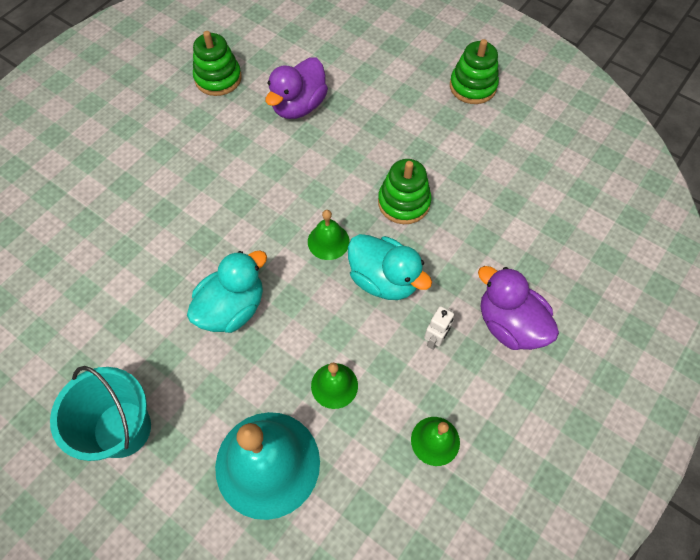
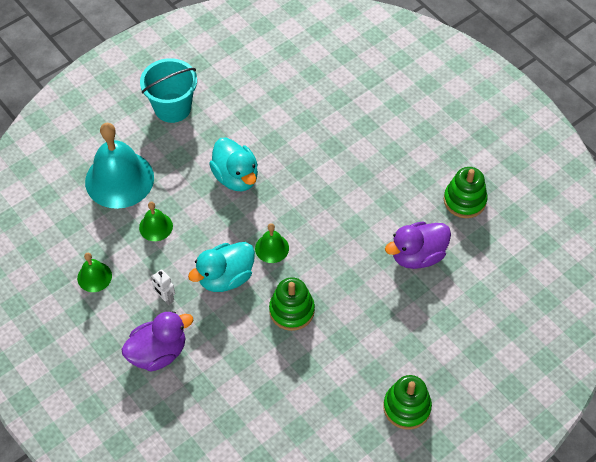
camera: 105 degrees right, 5 degrees down
(299, 106) = (417, 255): purple duck -> purple duck turned 75 degrees counterclockwise

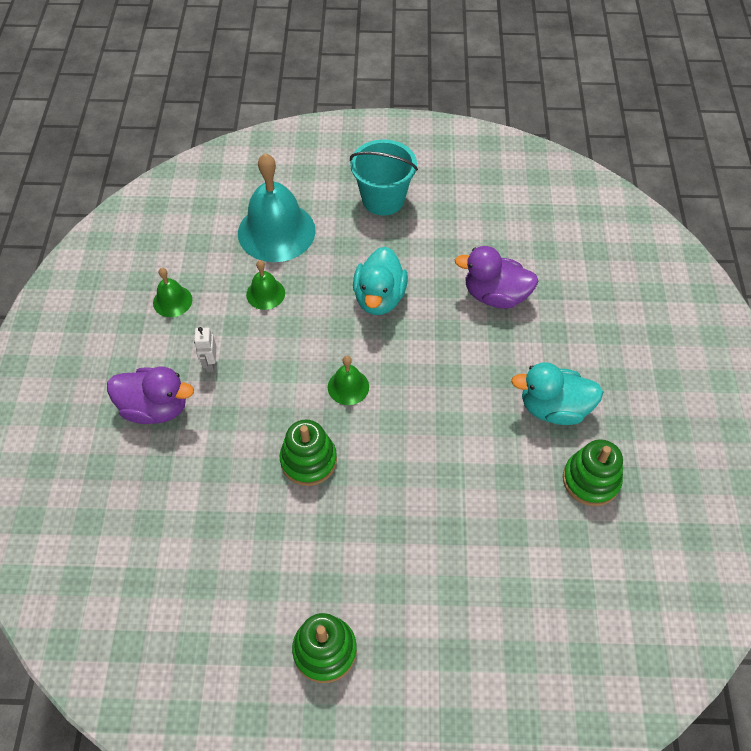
camera: 40 degrees right, 0 degrees up
(225, 277) = (280, 383): turquoise duck -> turquoise duck (553, 408)
(417, 255) = (485, 500): purple duck -> purple duck (495, 295)

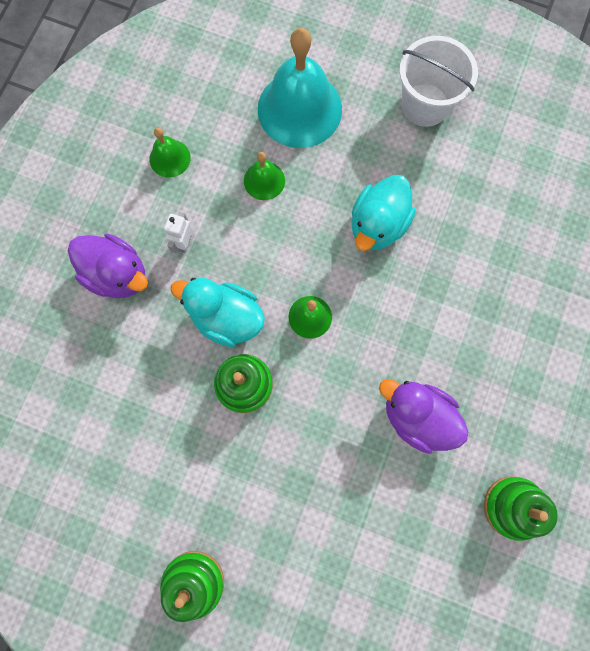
camera: 20 degrees right, 20 degrees up
(383, 199) = (425, 105): turquoise bucket -> white bucket
(495, 295) = (499, 263): purple duck -> purple duck (417, 416)
(553, 408) = (508, 414): turquoise duck -> turquoise duck (226, 318)

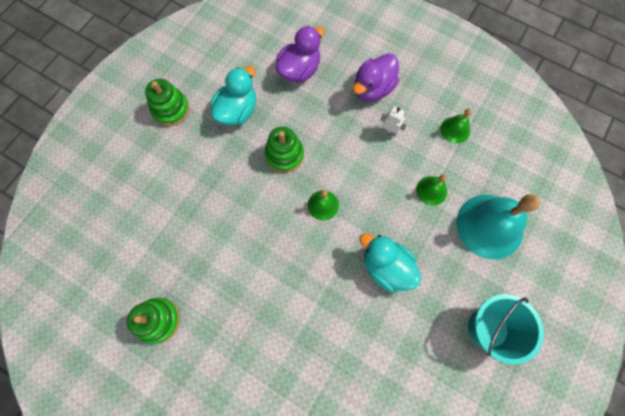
camera: 100 degrees right, 5 degrees down
(226, 318) = (332, 150): turquoise duck -> turquoise duck (237, 111)
(417, 416) = (237, 265): purple duck -> purple duck (299, 70)
(425, 105) = (487, 328): white bucket -> turquoise bucket

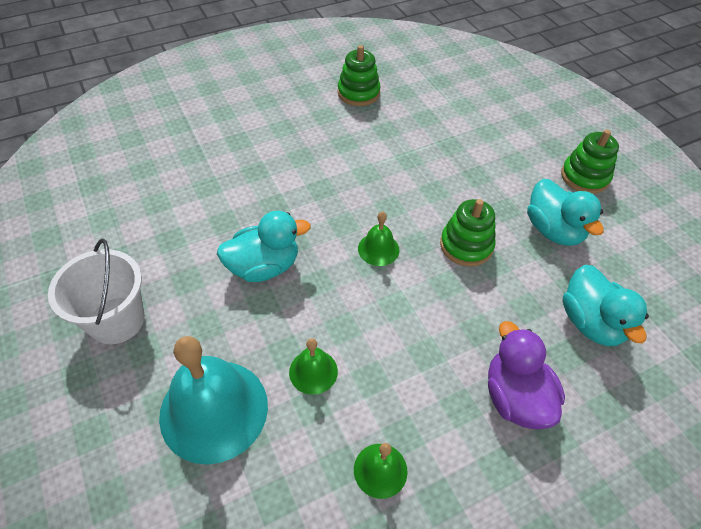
camera: 120 degrees right, 20 degrees down
(299, 70) = (590, 322): purple duck -> turquoise duck
(389, 131) = (432, 376): white robot -> none
(487, 328) = (116, 320): turquoise bucket -> white bucket

